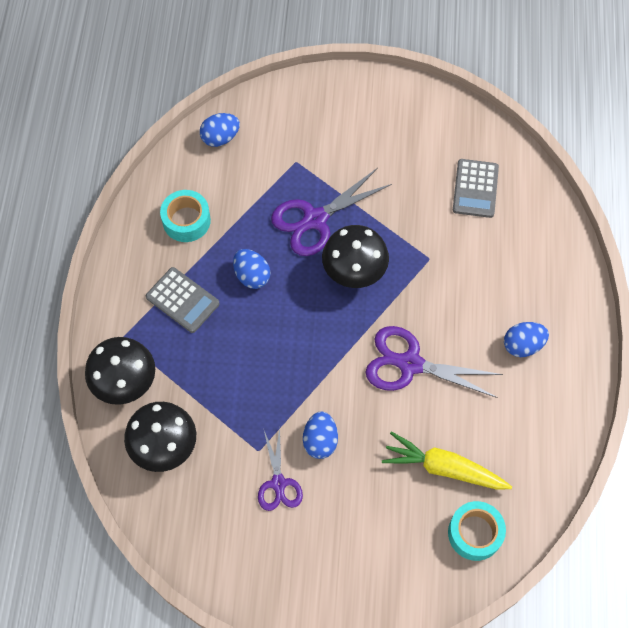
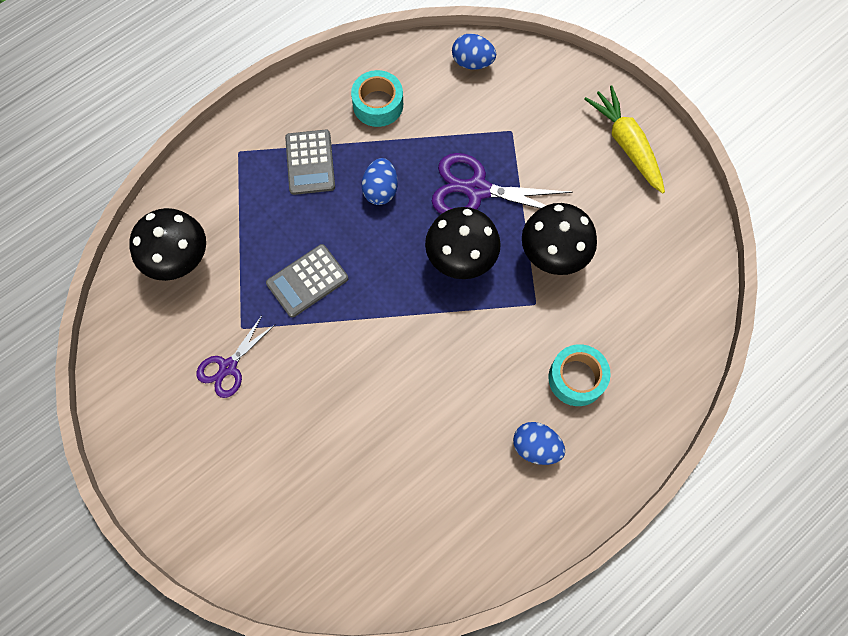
camera: 45 degrees right, 5 degrees up
(126, 384) = (204, 188): black mushroom -> black mushroom (552, 256)
(320, 441) = (293, 365): blue egg -> none
(409, 364) = (426, 373): purple scissors -> none
(444, 468) = (362, 481): yellow carrot -> yellow carrot (626, 144)
(475, 189) = (638, 281): grey calculator -> grey calculator (307, 281)
(475, 533) = (329, 557): turquoise tape -> turquoise tape (576, 378)

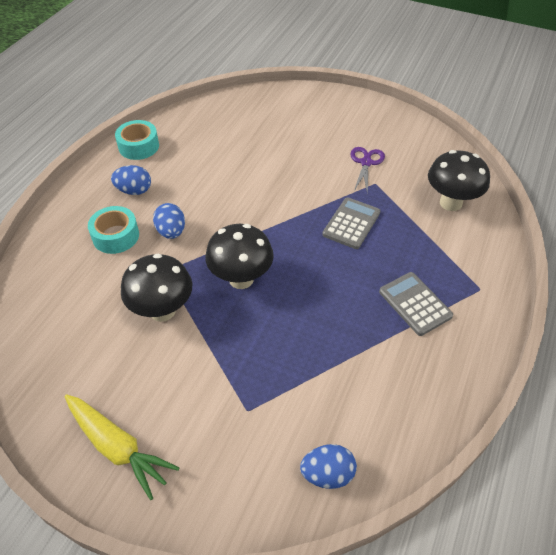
camera: 155 degrees right, 20 degrees down
(378, 104) = (394, 381): turquoise tape -> turquoise tape (139, 146)
(380, 190) = (339, 305): blue egg -> blue egg (171, 232)
(476, 190) = (255, 339): purple scissors -> none

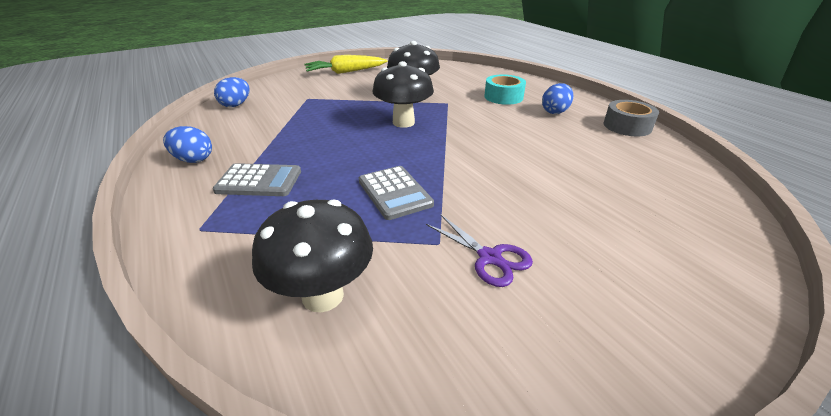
camera: 125 degrees right, 15 degrees down
(139, 146) = (627, 126): turquoise tape -> grey tape
(171, 232) = (487, 113): blue egg -> blue egg (193, 160)

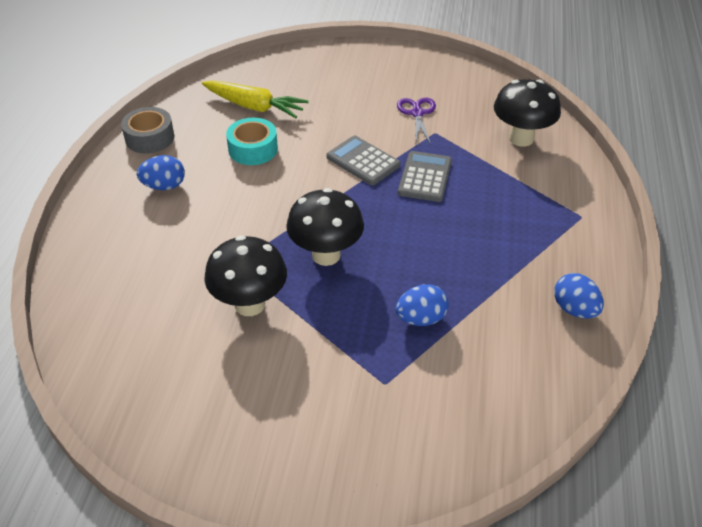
camera: 140 degrees left, 10 degrees up
(236, 105) = (493, 424): blue egg -> blue egg (421, 319)
(259, 181) = (521, 243): grey calculator -> grey calculator (363, 161)
(345, 72) = (255, 452): yellow carrot -> yellow carrot (254, 106)
(503, 97) = (162, 238): turquoise tape -> turquoise tape (253, 149)

